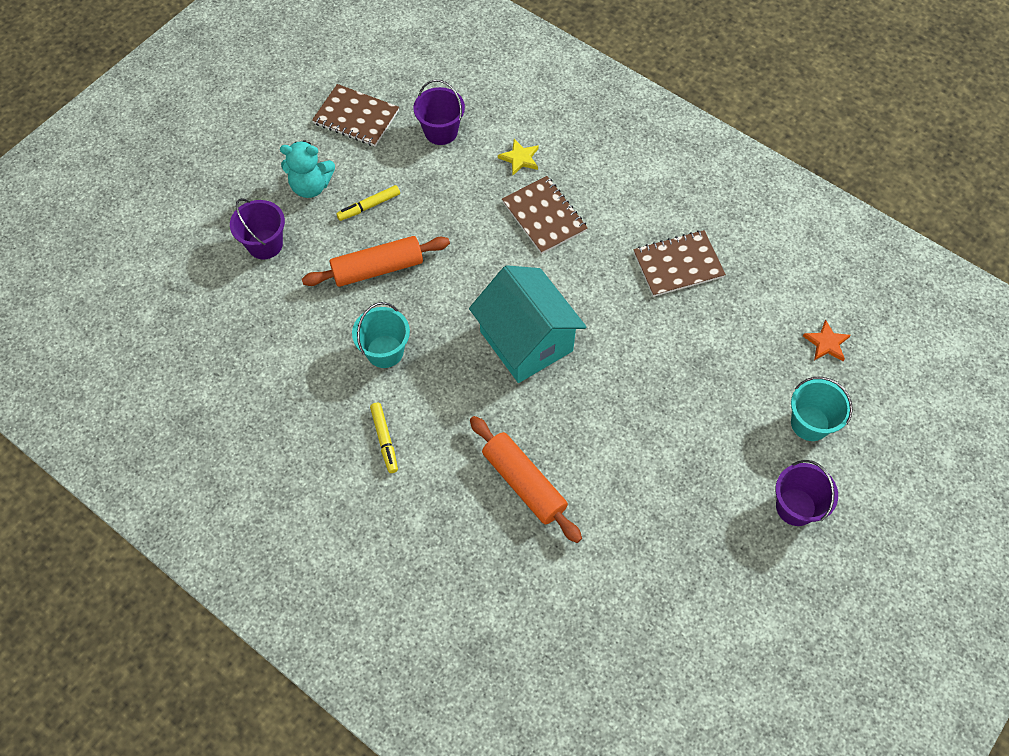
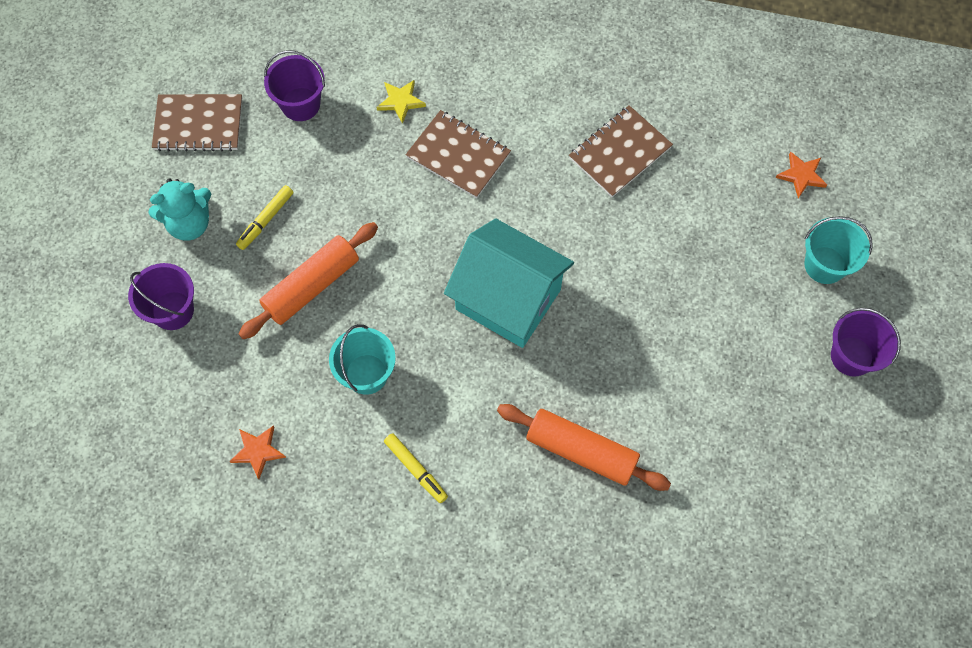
camera: 25 degrees left, 5 degrees up
(272, 373) = (258, 451): none -> orange star

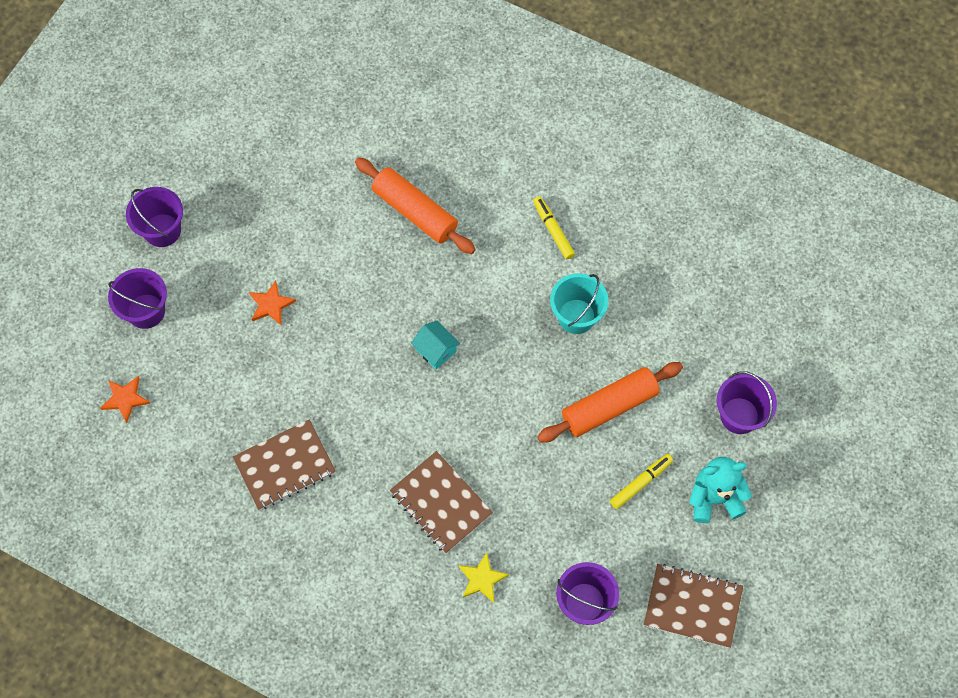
camera: 165 degrees left, 0 degrees up
(258, 451) = (680, 276): orange star -> orange star (271, 304)
(508, 299) = (436, 350): turquoise house -> turquoise house, size x0.41
(825, 265) = (146, 311): turquoise bucket -> purple bucket

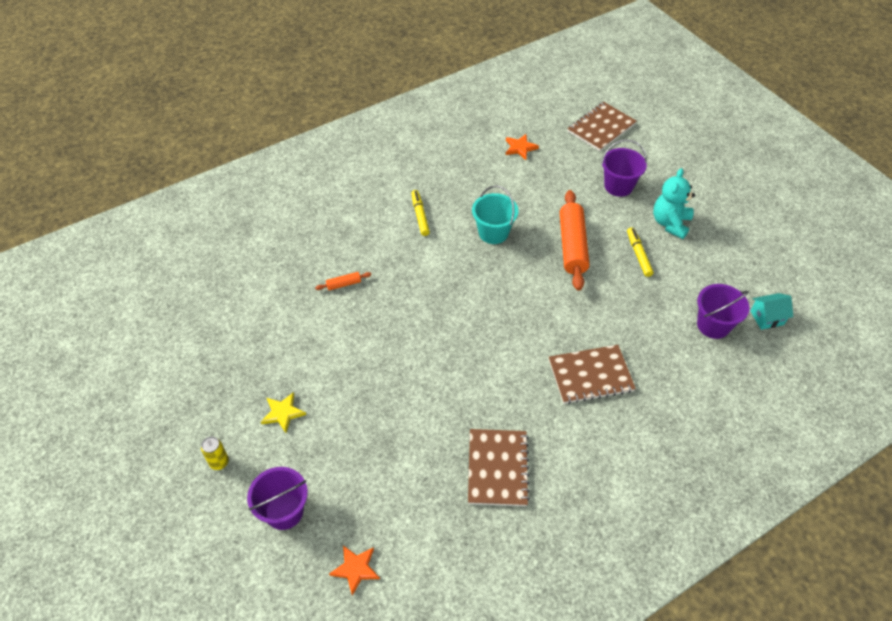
camera: 60 degrees left, 15 degrees down
(162, 230) = (219, 462): purple bucket -> yellow can
(271, 304) = (349, 412): orange star -> orange star (520, 148)
(415, 212) = (344, 284): orange rolling pin -> orange rolling pin, size x0.43
(436, 350) = (464, 322): turquoise house -> turquoise house (767, 318)
(482, 579) = (665, 377): yellow star -> yellow star (283, 413)
(553, 230) = (420, 216): yellow marker -> yellow marker turned 75 degrees clockwise
(692, 606) = (743, 268): brown notebook -> brown notebook (601, 128)

